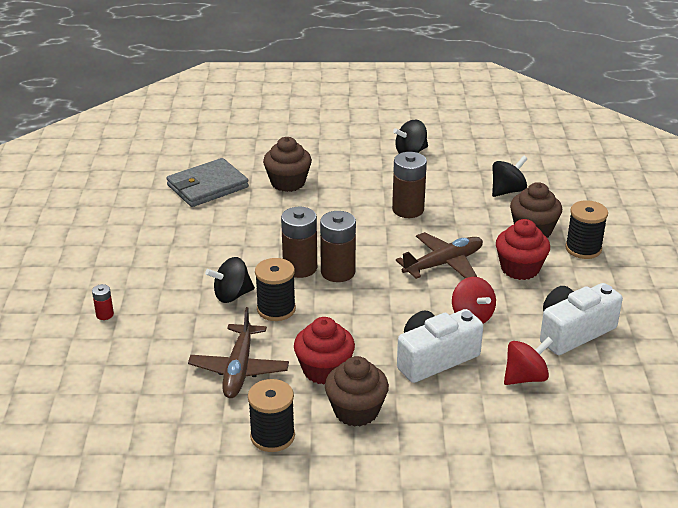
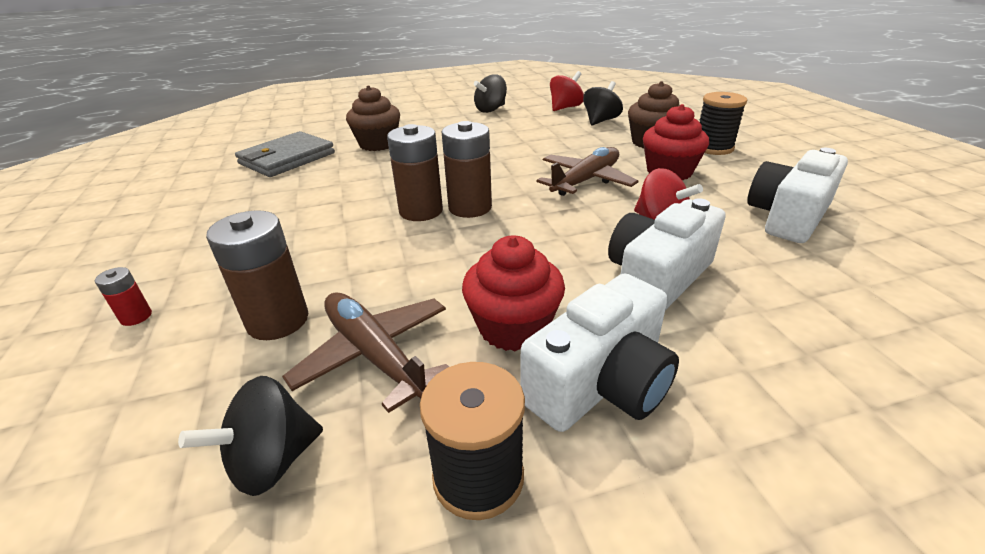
camera: 15 degrees left, 0 degrees up
(232, 295) = (339, 255): black spinning top -> black spinning top (272, 461)
(239, 369) = (375, 355): brown plane -> brown plane turned 150 degrees clockwise
(276, 309) = (407, 260): black spool -> none
(356, 411) = (601, 383): brown cupcake -> white camera
(408, 209) = (515, 145): brown battery -> brown battery (278, 320)
(525, 377) = (792, 277): red spinning top -> red spinning top (565, 107)

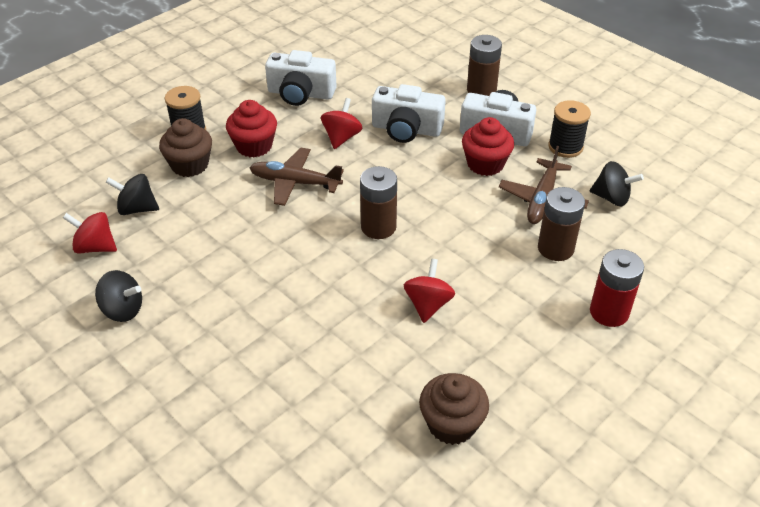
camera: 120 degrees left, 10 degrees up
(136, 317) = (609, 312): red battery -> red battery, size x2.07
(287, 158) = (365, 415): grey wallet -> none
(336, 206) = (428, 304): none -> red spinning top
(378, 144) = (284, 357): brown cupcake -> brown cupcake (452, 424)
(421, 211) = (401, 250): brown battery -> brown battery (481, 90)

